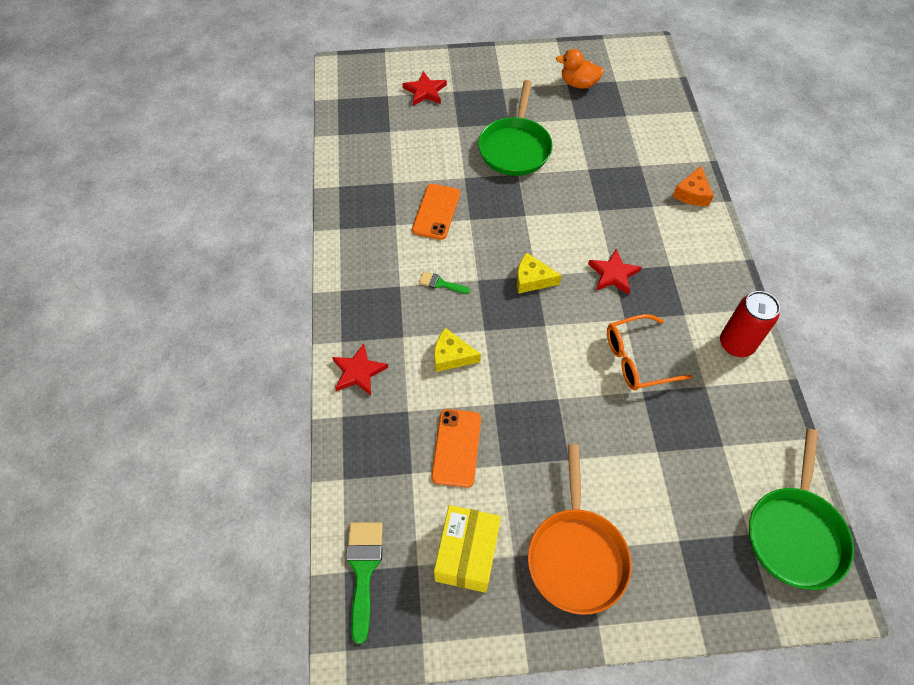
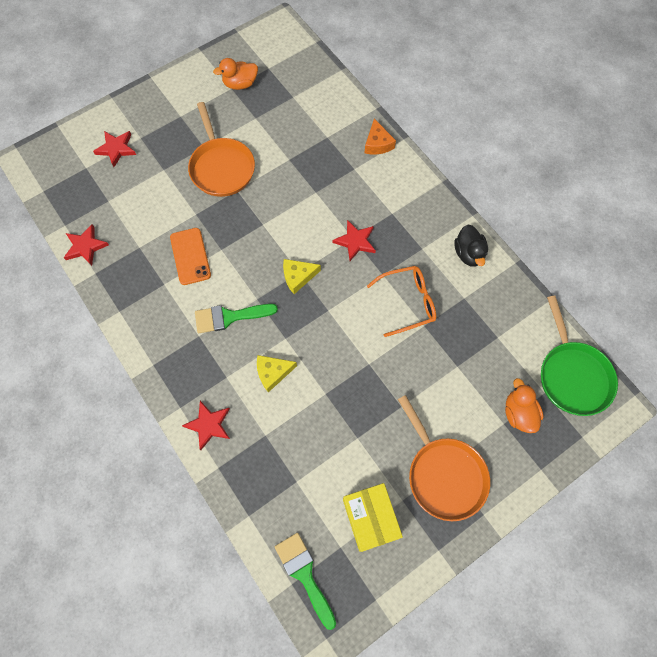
camera: 30 degrees left, 10 degrees up
(345, 160) = (85, 246): none -> red star
(440, 283) = (229, 317): green brush -> green brush, size x1.83
(456, 447) = (317, 443): orange phone -> none
(515, 147) = (221, 167): green pan -> orange pan
(637, 359) = (408, 302): orange glasses -> orange glasses turned 150 degrees counterclockwise
(703, 539) = (518, 413): none -> orange duck
(736, 344) = (468, 254): red can -> black duck

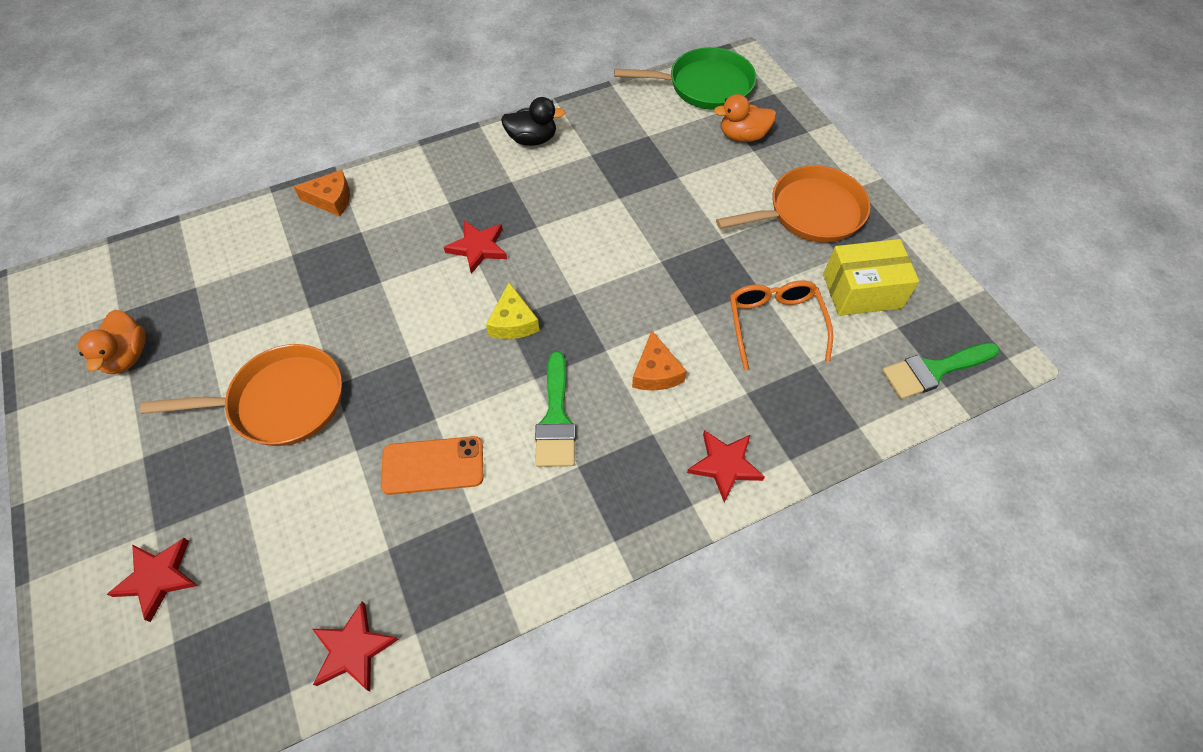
camera: 80 degrees left, 10 degrees down
(273, 373) = (656, 372): yellow cheese -> orange cheese
(408, 302) = (583, 208): orange glasses -> orange glasses (774, 324)

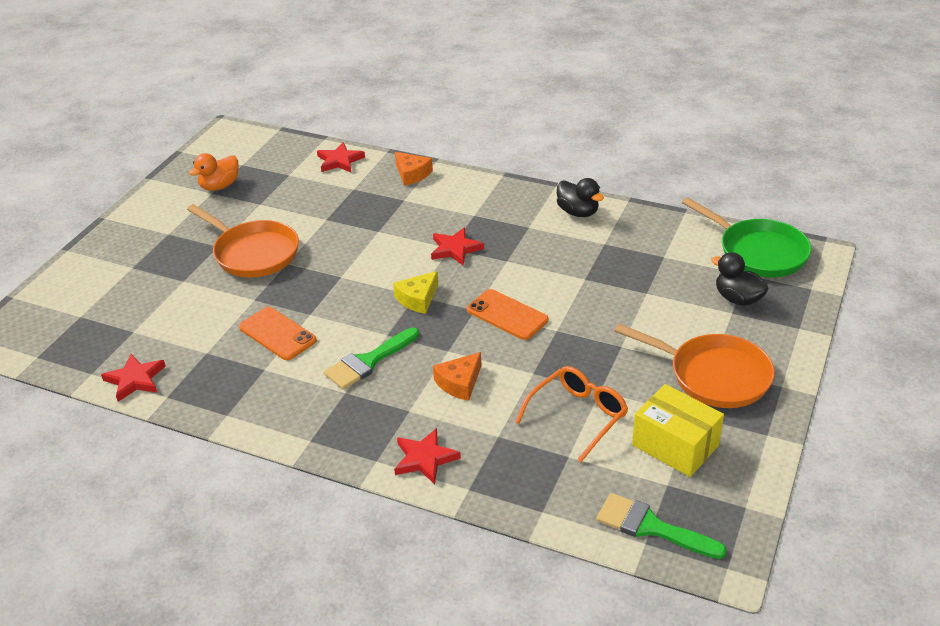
camera: 50 degrees right, 20 degrees down
(158, 578) = (108, 287): red star -> red star (339, 161)
(606, 278) = (507, 315): none -> orange phone
(742, 136) = (737, 299): orange duck -> black duck

